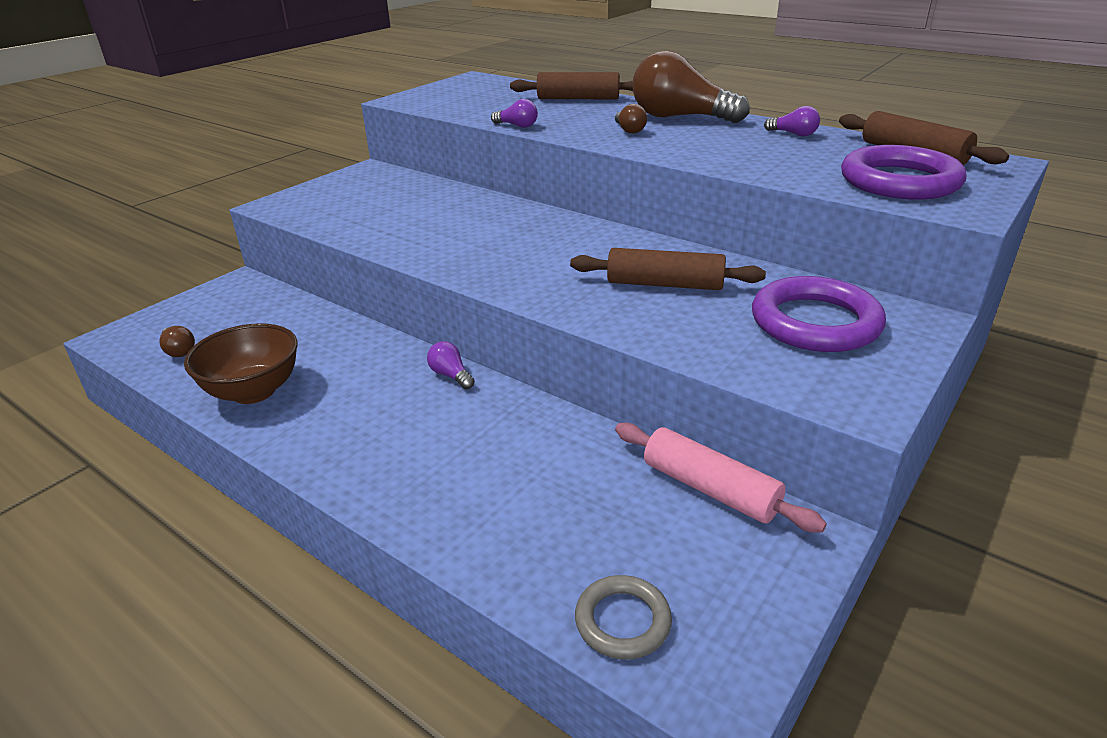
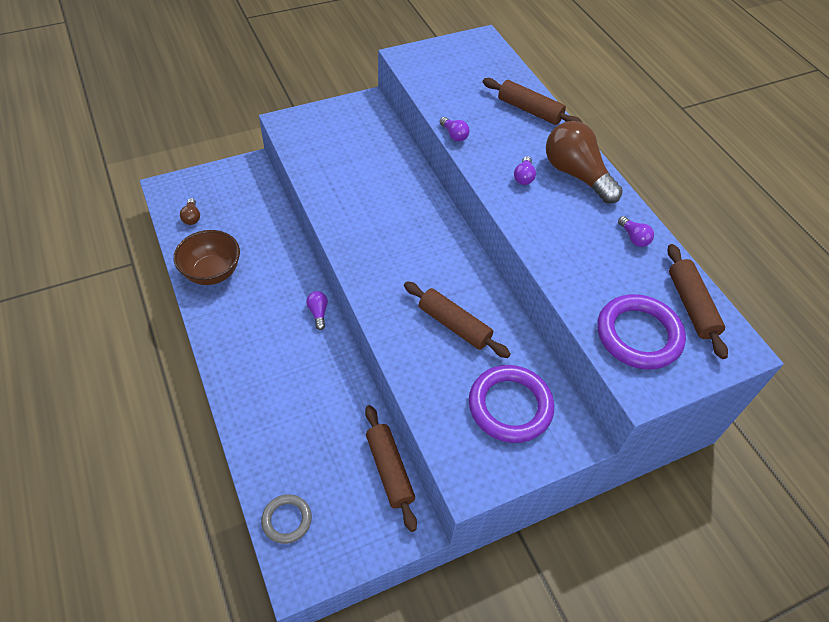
camera: 25 degrees right, 20 degrees up
(629, 130) = (524, 177): brown light bulb -> purple light bulb
(710, 488) = (389, 470): pink rolling pin -> brown rolling pin

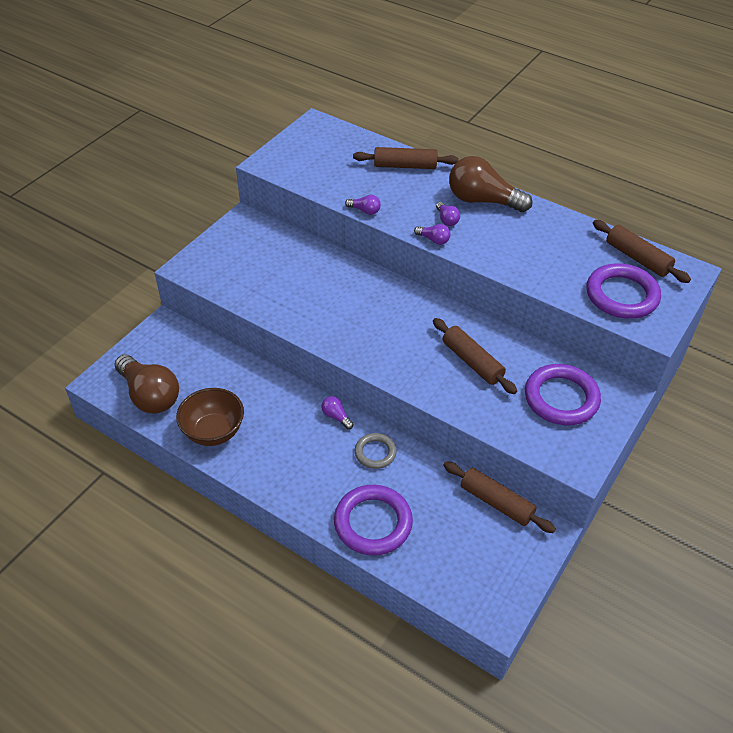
camera: 30 degrees left, 5 degrees down
(192, 217) = (149, 395): brown light bulb -> brown light bulb, size x2.32
(268, 423) = (373, 523): none -> purple ring
(287, 520) = (452, 583): grey ring -> grey ring (375, 453)
(454, 325) = (472, 362): brown rolling pin -> brown rolling pin turned 45 degrees clockwise
(633, 238) = (561, 229): purple light bulb -> purple light bulb (433, 240)

